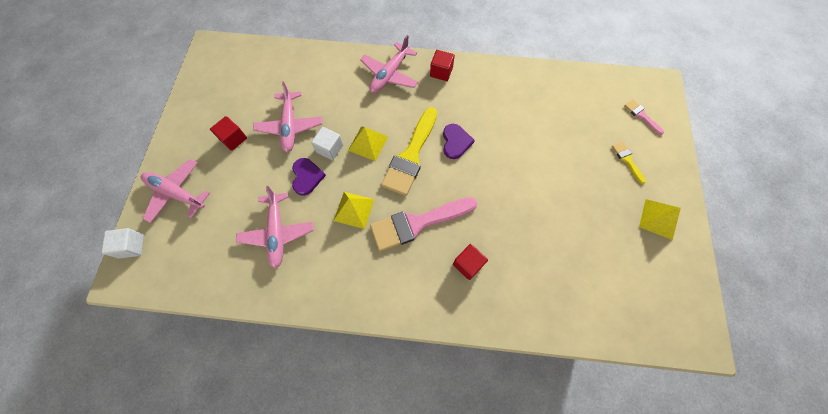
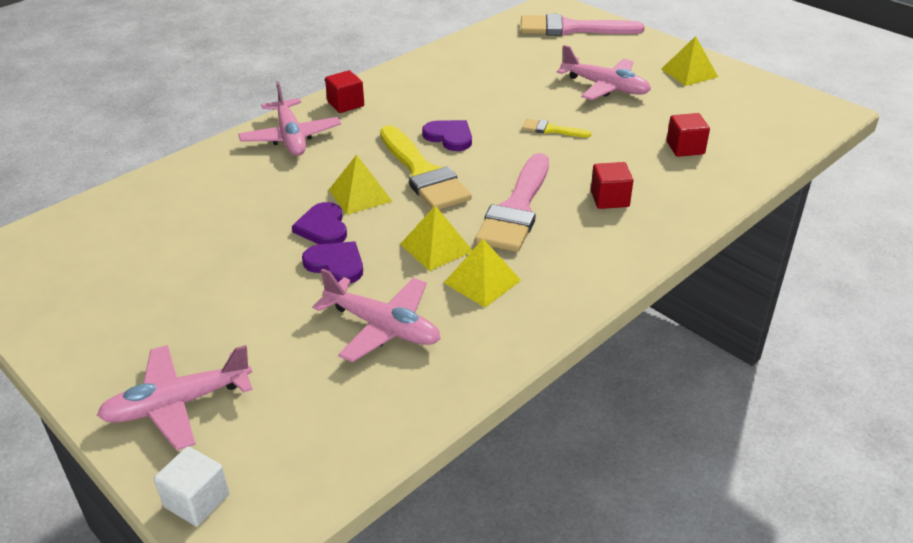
camera: 50 degrees left, 30 degrees down
(233, 139) = (176, 304): red cube -> red cube (685, 148)
(290, 126) = (238, 244): pink plane -> pink plane (605, 87)
(329, 149) = (323, 227): white cube -> purple heart
(343, 251) = (482, 281): none -> yellow pyramid
(627, 160) = (608, 58): yellow brush -> yellow brush (551, 130)
(641, 116) = (571, 29): pink brush -> pink brush, size x2.16

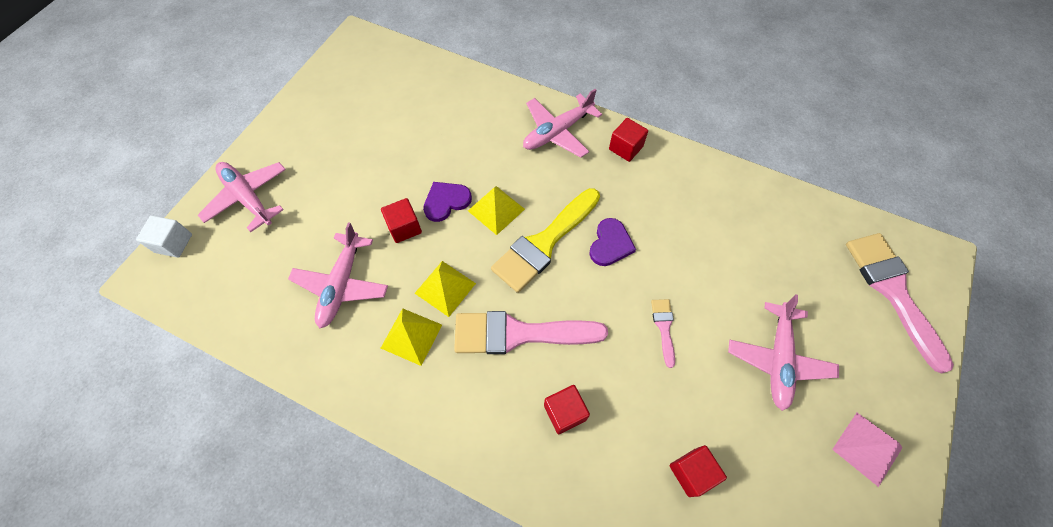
camera: 70 degrees right, 25 degrees up
(336, 264) = (404, 227): purple heart -> red cube
(551, 130) = (664, 327): yellow brush -> pink brush
(689, 73) = (867, 448): yellow pyramid -> pink pyramid

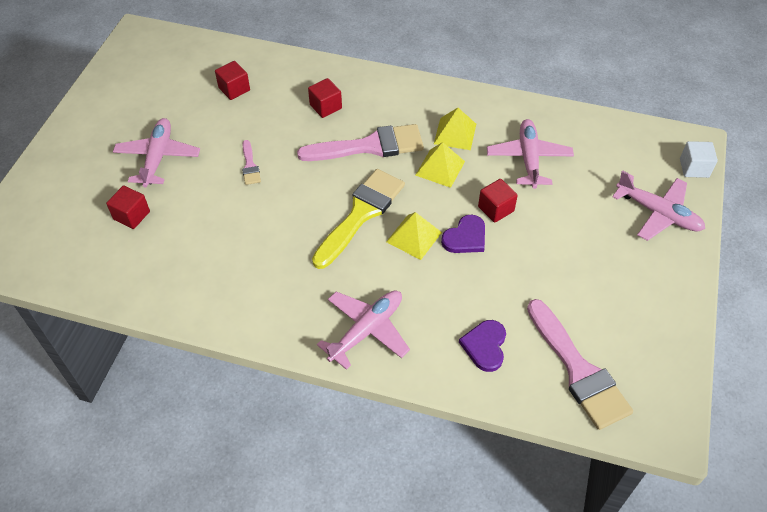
camera: 170 degrees right, 10 degrees down
(610, 244) = (298, 222): purple heart -> purple heart (485, 346)
(625, 148) = (286, 322): red cube -> red cube (131, 215)
(867, 448) = (105, 116): pink pyramid -> none
(892, 291) = (40, 219): pink brush -> pink brush (578, 370)

